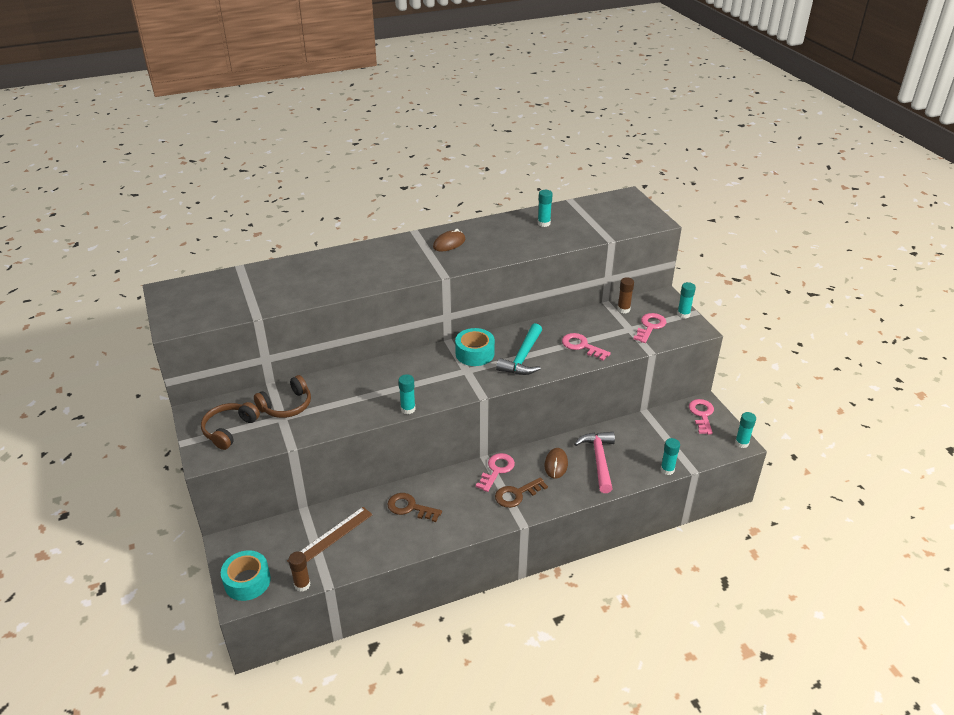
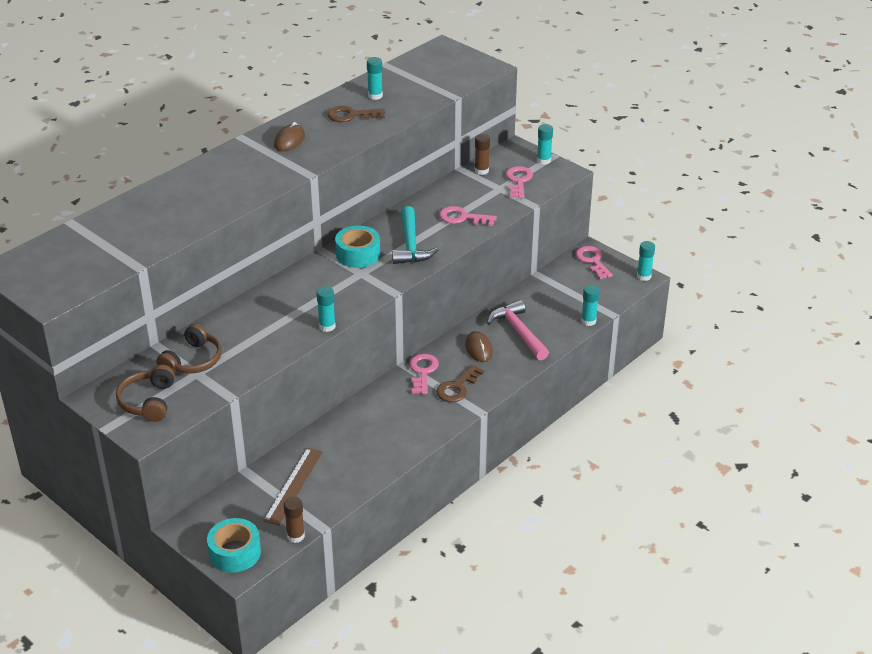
camera: 25 degrees left, 0 degrees up
(410, 507) = (357, 433): brown key -> brown key (351, 115)

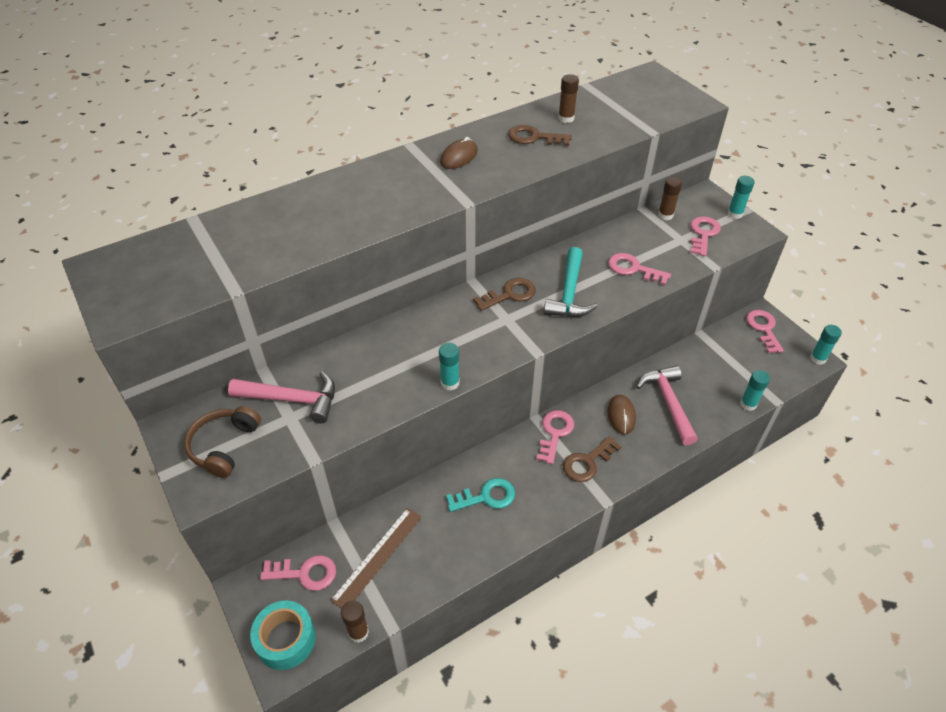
camera: 15 degrees right, 10 degrees up
(193, 361) = (292, 399): brown headphones -> pink hammer
(233, 508) = (305, 573): none -> pink key
(358, 254) = (509, 294): turquoise tape -> brown key
(375, 96) = (566, 118): turquoise glue stick -> brown glue stick
(375, 427) = (486, 496): none -> turquoise key

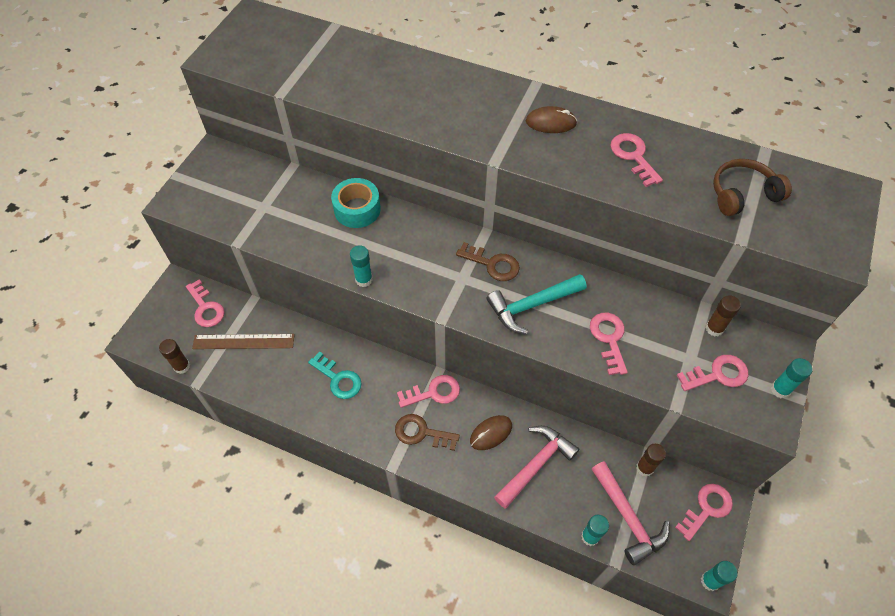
camera: 55 degrees right, 10 degrees up
(224, 446) = (216, 189): brown headphones -> brown headphones (742, 194)
(286, 639) = (154, 329): turquoise tape -> turquoise tape (357, 209)
(292, 399) = (279, 198): pink hammer -> pink hammer (628, 518)
(534, 137) = (633, 156): brown key -> pink key
(566, 118) = (689, 163): brown glue stick -> brown glue stick (644, 468)

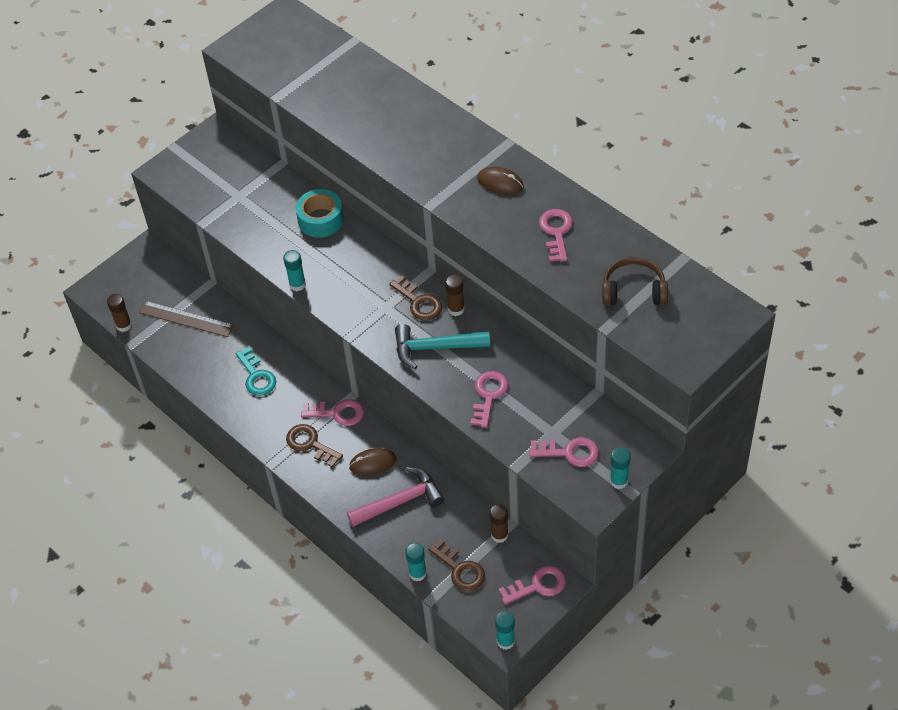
camera: 25 degrees right, 5 degrees down
(206, 308) = (164, 279): pink key -> none
(628, 518) = (460, 569): pink hammer -> brown key
(714, 328) = (591, 414): brown glue stick -> brown glue stick (456, 309)

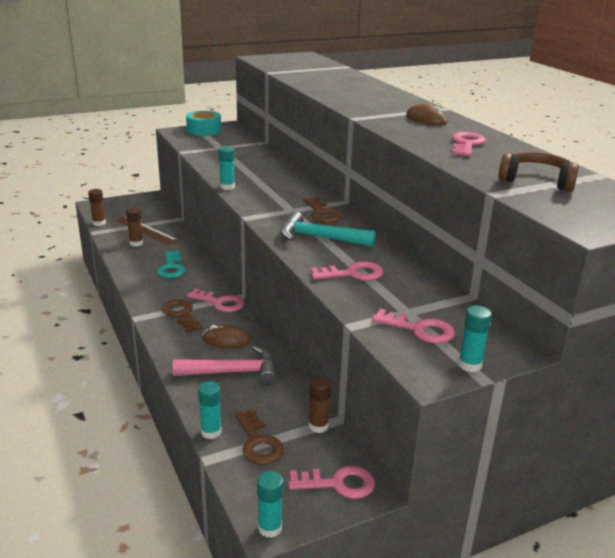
camera: 15 degrees right, 25 degrees down
(321, 220) = (272, 166): turquoise tape -> turquoise tape (204, 130)
(456, 309) = (353, 223): brown glue stick -> brown glue stick (136, 243)
(488, 395) = (353, 274): pink key -> pink key turned 45 degrees clockwise

